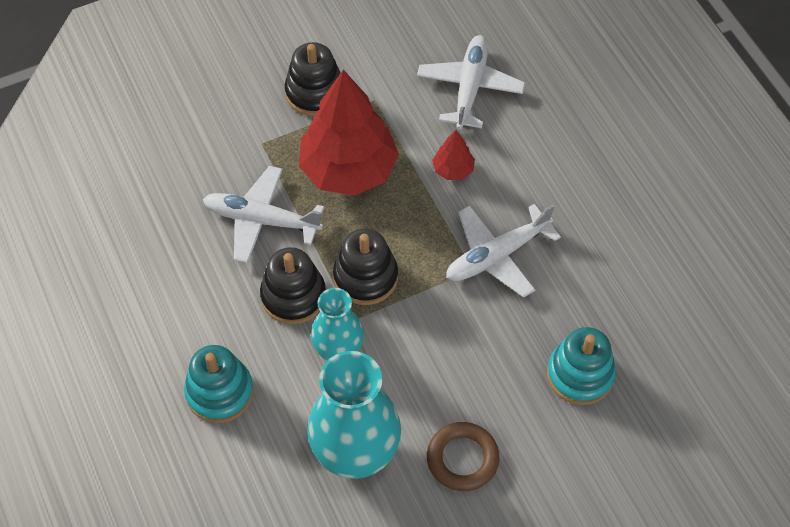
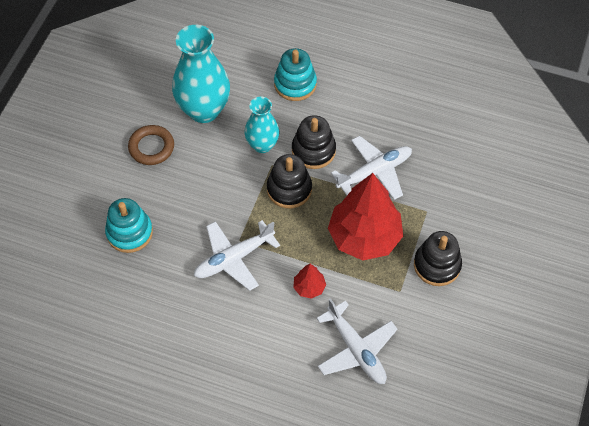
camera: 135 degrees right, 0 degrees up
(497, 255) = (234, 258): white plane -> white plane turned 135 degrees counterclockwise

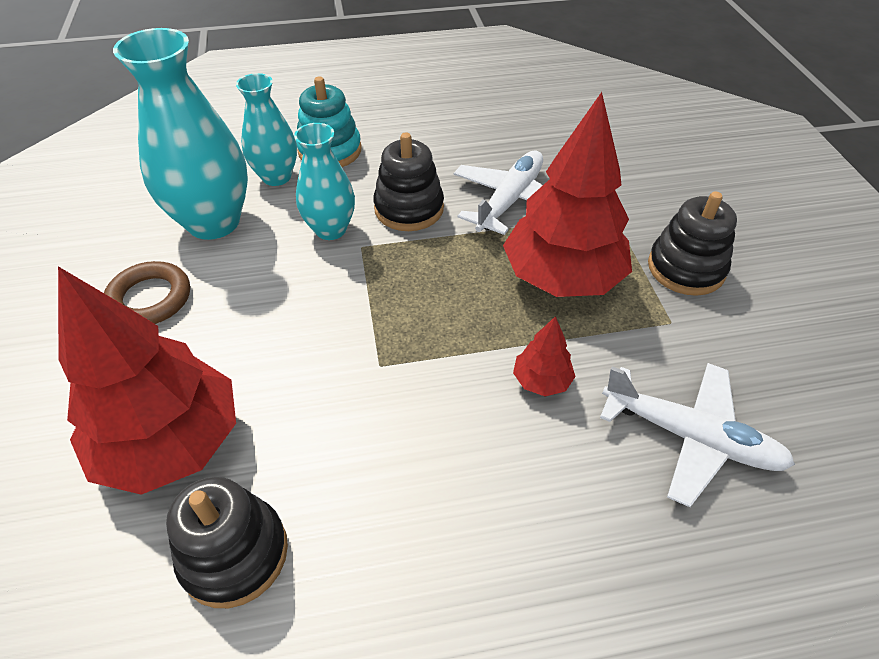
camera: 30 degrees left, 10 degrees down
(129, 232) = (171, 443): turquoise stacking toy -> red tree
(234, 258) = (389, 396): white plane -> none
(253, 91) = (276, 177): none -> turquoise vase
(289, 189) = (409, 265): black stacking toy -> black stacking toy (234, 554)

